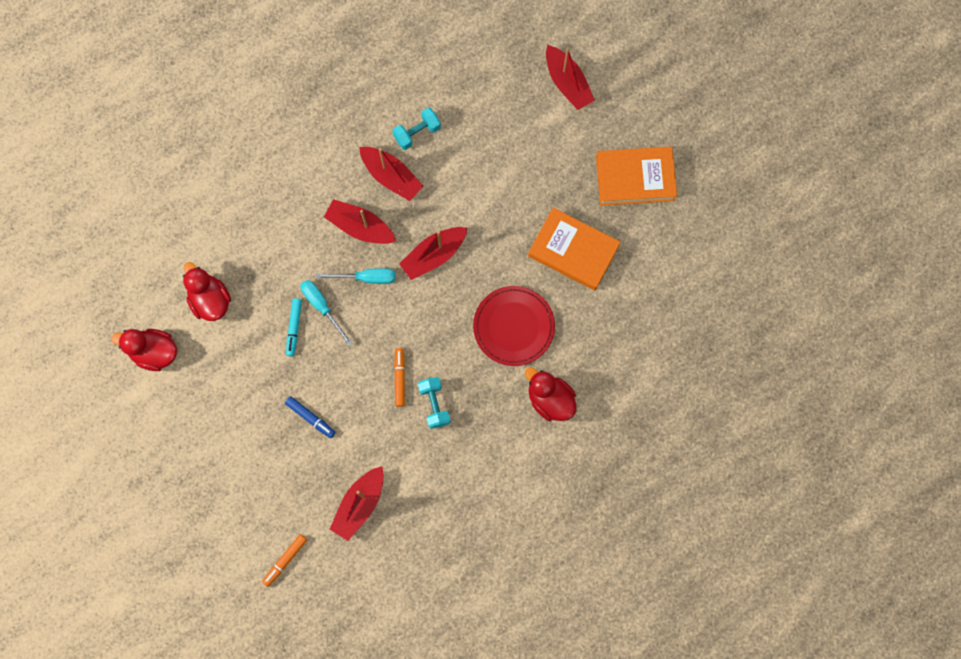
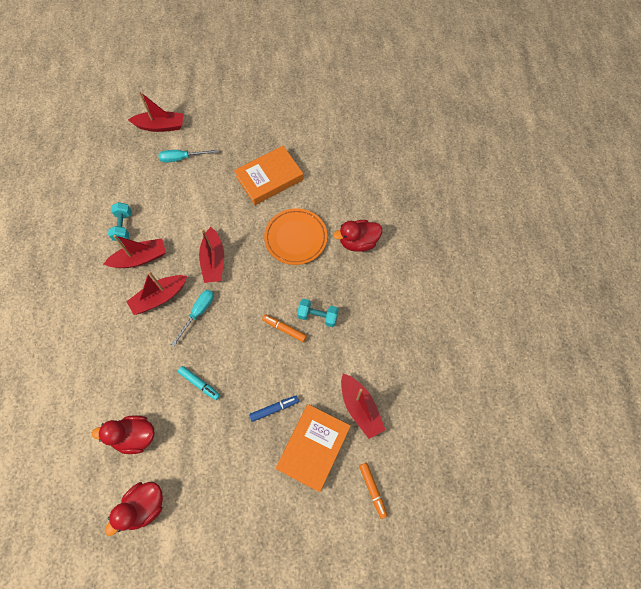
camera: 60 degrees left, 10 degrees down
(322, 306) = (197, 355): turquoise screwdriver -> turquoise screwdriver (182, 158)
(513, 327) = (296, 238): red plate -> orange plate
(635, 178) = (248, 122): orange book -> orange book (313, 448)

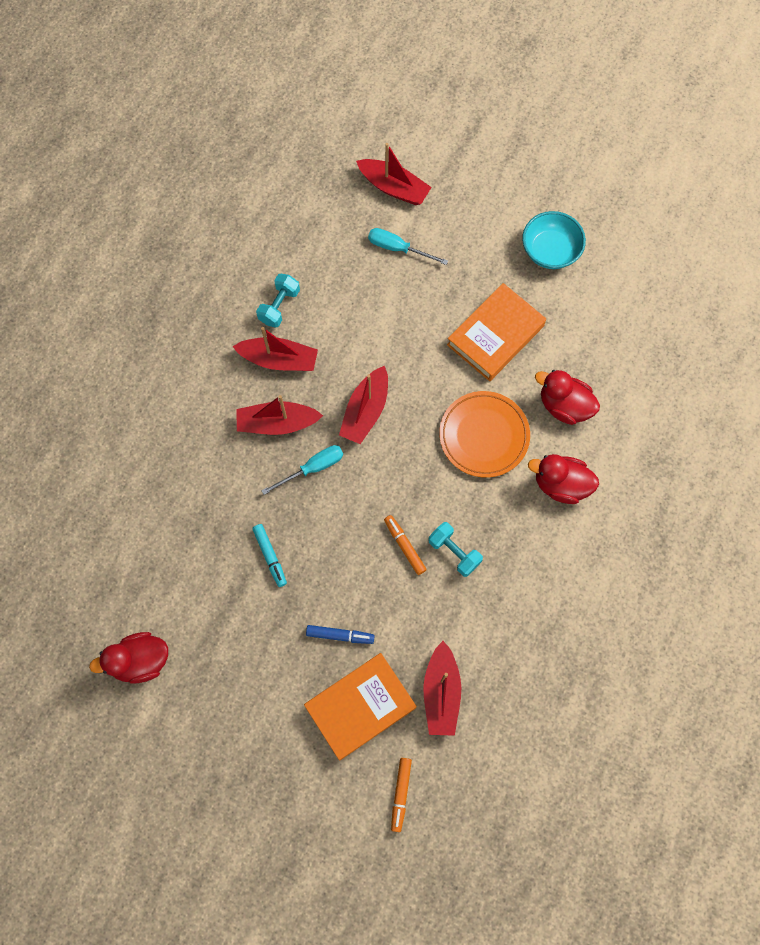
camera: 30 degrees right, 5 degrees up
(135, 436) = (168, 576): red duck -> red duck (564, 405)
(269, 178) = (495, 335): orange book -> orange book turned 45 degrees counterclockwise
(274, 117) = (550, 251): none -> turquoise bowl

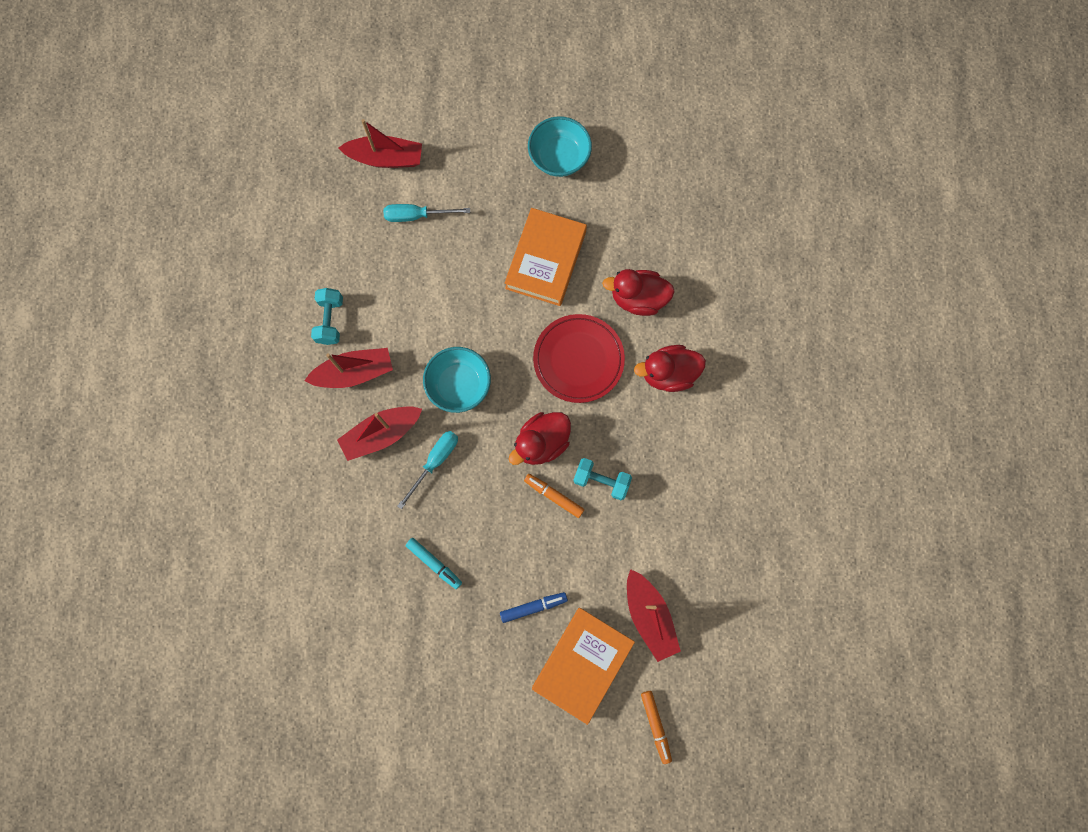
camera: 25 degrees left, 5 degrees up
(140, 661) = (359, 719): red duck -> red duck (541, 443)
(365, 411) = (459, 385): red boat -> turquoise bowl
(484, 436) = (578, 360): orange plate -> red plate

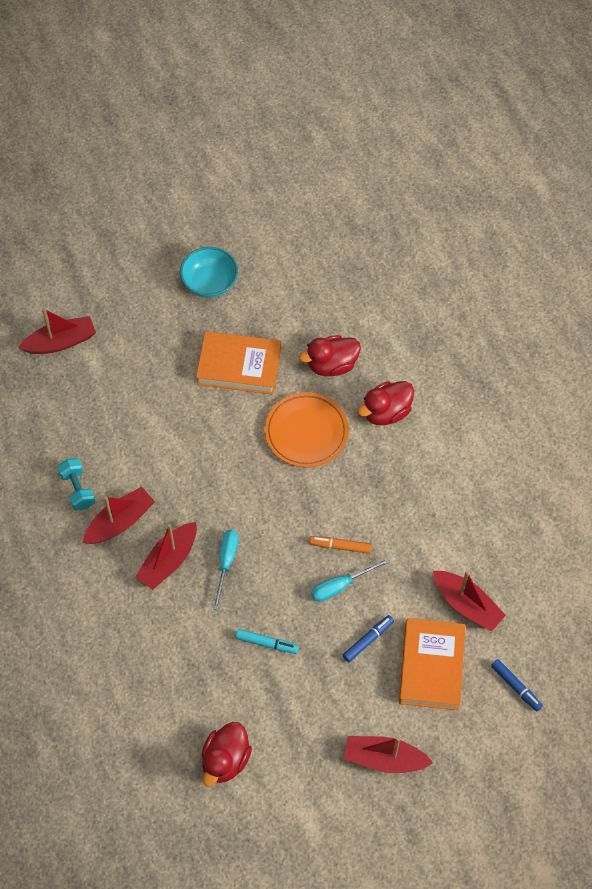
camera: 25 degrees left, 15 degrees down
(417, 216) = (111, 376): turquoise screwdriver -> turquoise screwdriver (340, 586)
(459, 385) = (216, 494): turquoise bowl -> none
(490, 737) = (384, 759): none -> red boat
(541, 443) = (309, 509): red duck -> red duck (225, 760)
(545, 260) = (239, 366): orange book -> orange book turned 75 degrees counterclockwise
(578, 360) = (306, 432): red plate -> orange plate
(601, 481) = (374, 517): turquoise dumbbell -> none
(655, 726) = (516, 687): orange marker -> blue marker

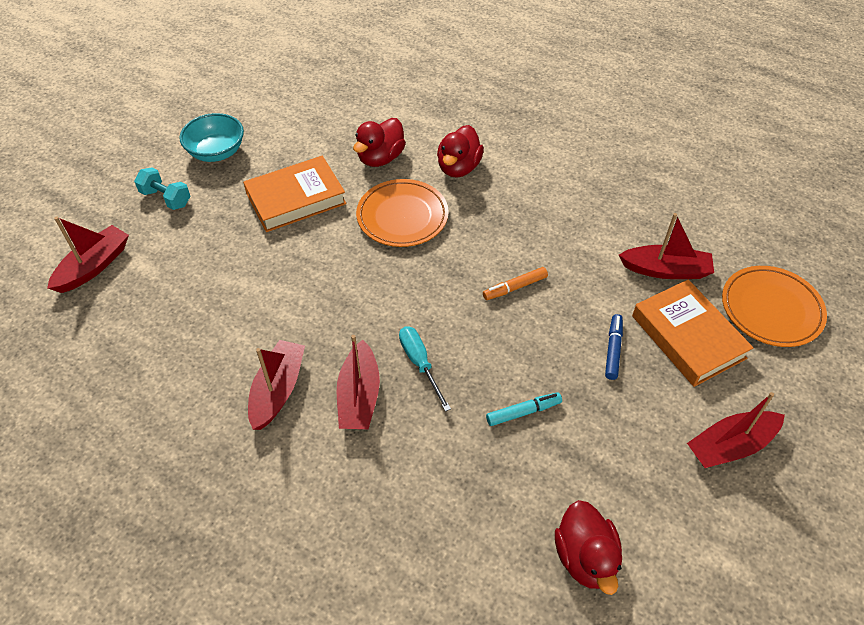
camera: 35 degrees left, 10 degrees down
(78, 489) = (207, 386): turquoise dumbbell -> turquoise dumbbell (166, 198)
(340, 586) = (545, 319): turquoise screwdriver -> none
(516, 687) = (771, 309): blue marker -> orange plate

